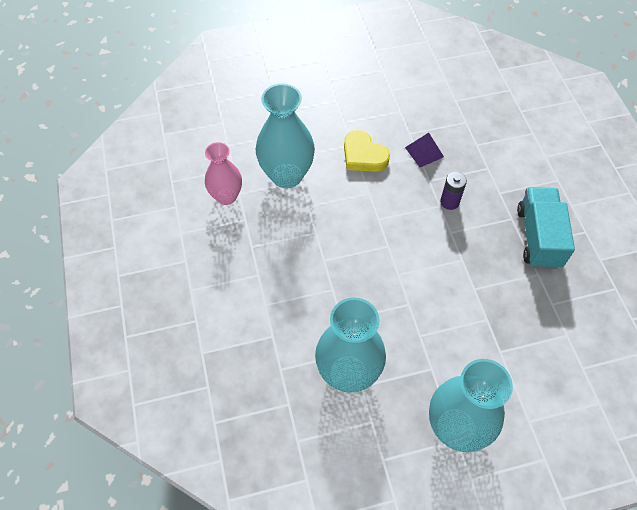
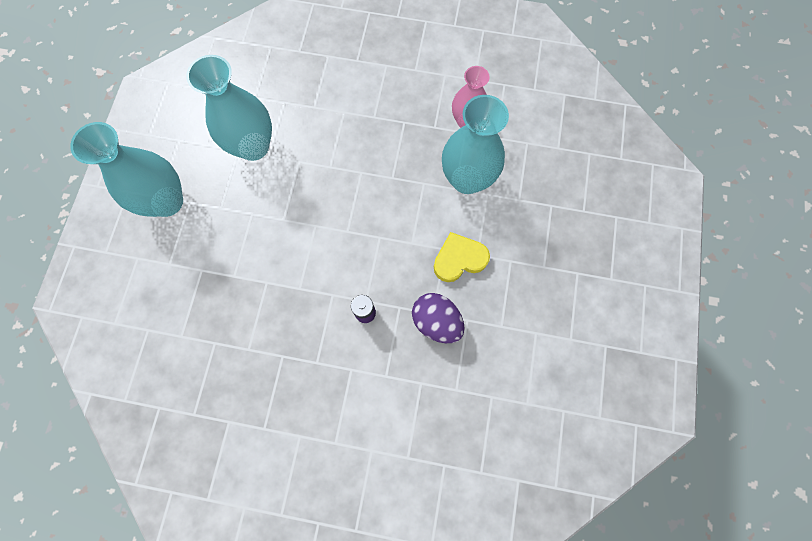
camera: 115 degrees right, 15 degrees up
(424, 152) = (436, 321): purple pyramid -> purple egg
(538, 237) = (283, 375): turquoise truck -> none

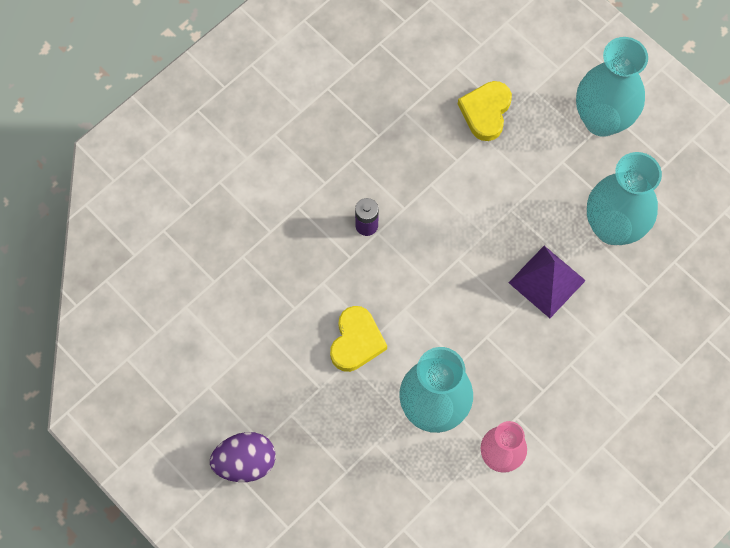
camera: 125 degrees right, 5 degrees down
(210, 287) = (486, 112): none -> yellow heart
(324, 164) = (547, 281): none -> purple pyramid
(436, 321) = (313, 280): purple egg -> purple egg (245, 462)

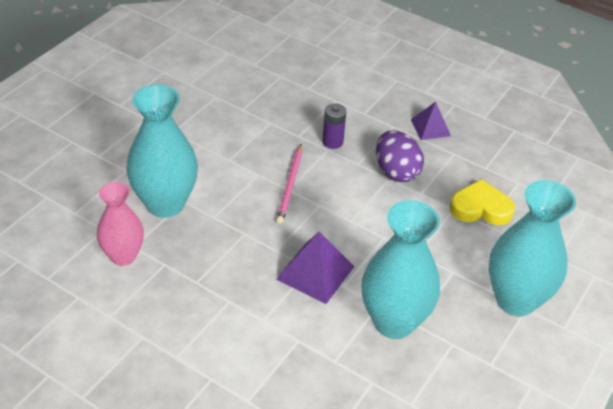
camera: 75 degrees right, 25 degrees down
(245, 462) = (101, 98): purple egg -> purple egg (396, 172)
(356, 341) = (220, 148): yellow heart -> none
(361, 123) = (430, 127): none -> purple pyramid
(426, 281) = (290, 185): none -> pink pencil

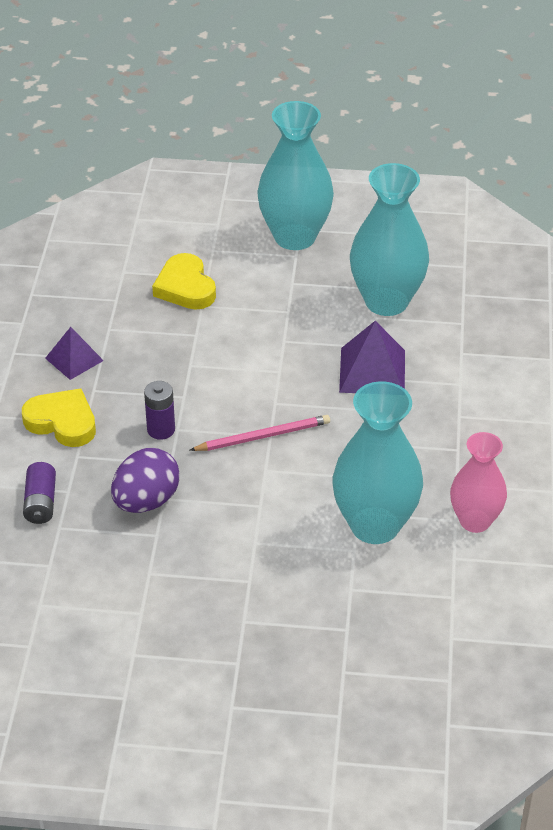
camera: 115 degrees left, 0 degrees up
(306, 75) = (40, 502): none -> purple battery
(371, 104) = (62, 422): none -> yellow heart
(396, 172) = (175, 362): purple egg -> purple egg (146, 501)

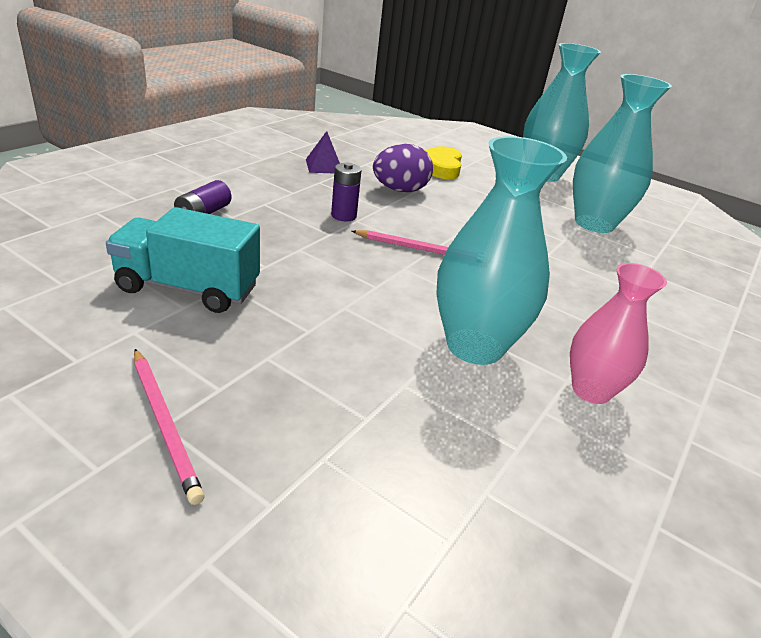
camera: 25 degrees right, 10 degrees down
(62, 422) = (277, 186): yellow heart -> none
(124, 594) = (188, 288): none -> turquoise truck
(146, 501) = (283, 245): purple egg -> purple egg (400, 190)
(231, 705) = (164, 424): none -> pink pencil
(372, 371) = (553, 252): purple pyramid -> none

